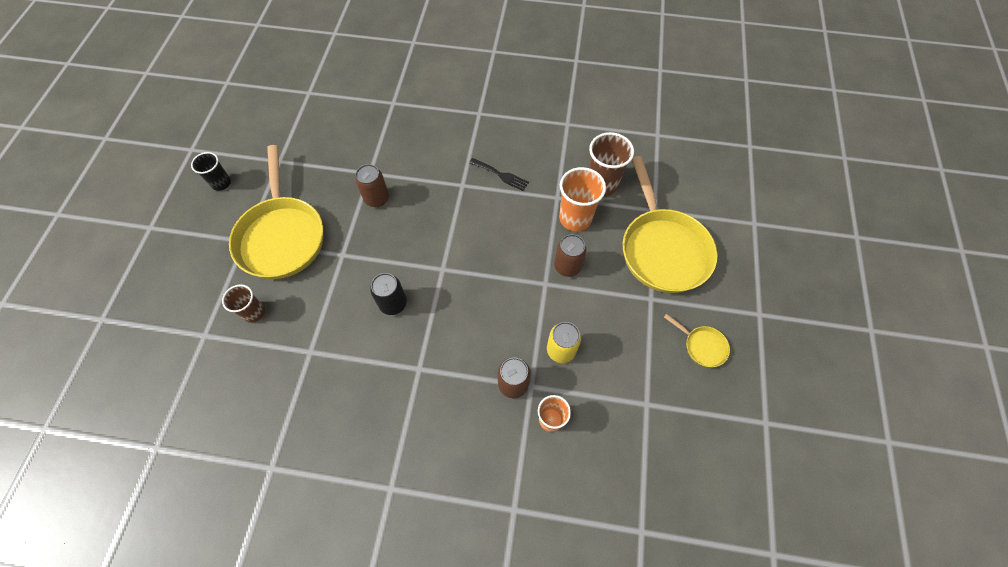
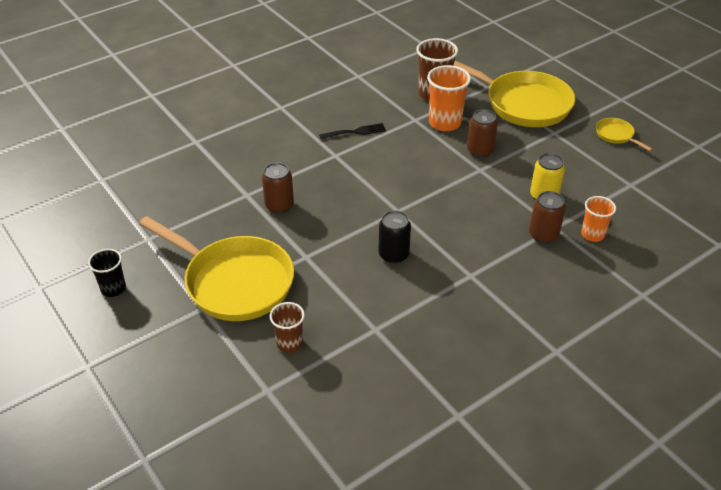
camera: 45 degrees left, 20 degrees down
(702, 346) = (616, 135): yellow pan -> yellow pan turned 120 degrees counterclockwise

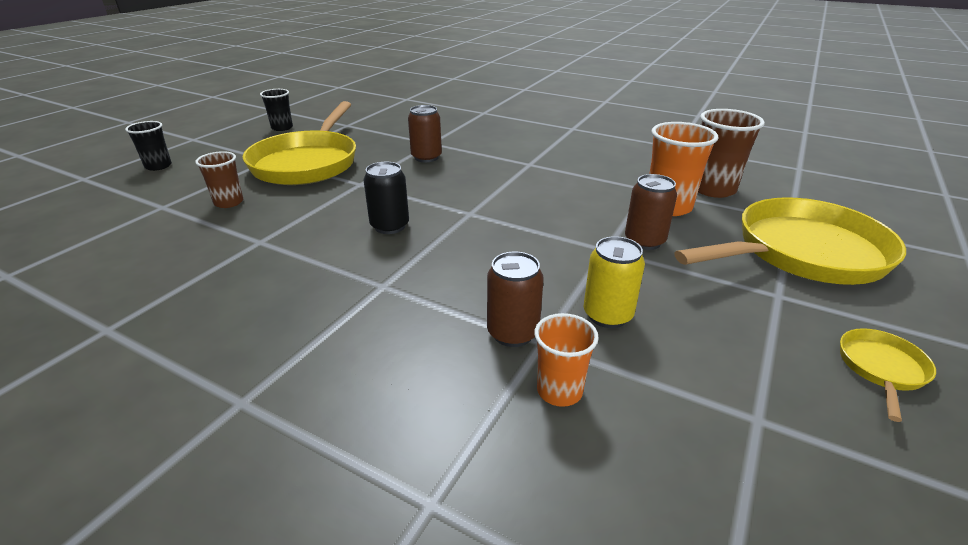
camera: 65 degrees right, 10 degrees down
(155, 395) = (158, 166): none -> black cup
(355, 132) = (580, 164): black fork -> none
(522, 104) = (802, 253): yellow pan -> yellow pan turned 120 degrees counterclockwise

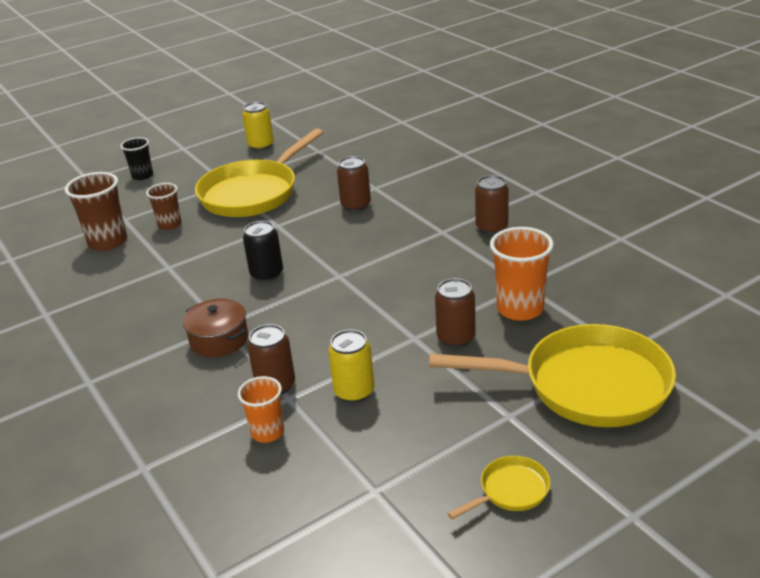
camera: 30 degrees right, 0 degrees up
(282, 128) = (261, 145): black cup -> yellow can
(393, 301) = (219, 339): none -> brown pot
(568, 155) = (491, 227): none -> brown can
(713, 189) = (591, 299): brown cup -> brown cup (108, 242)

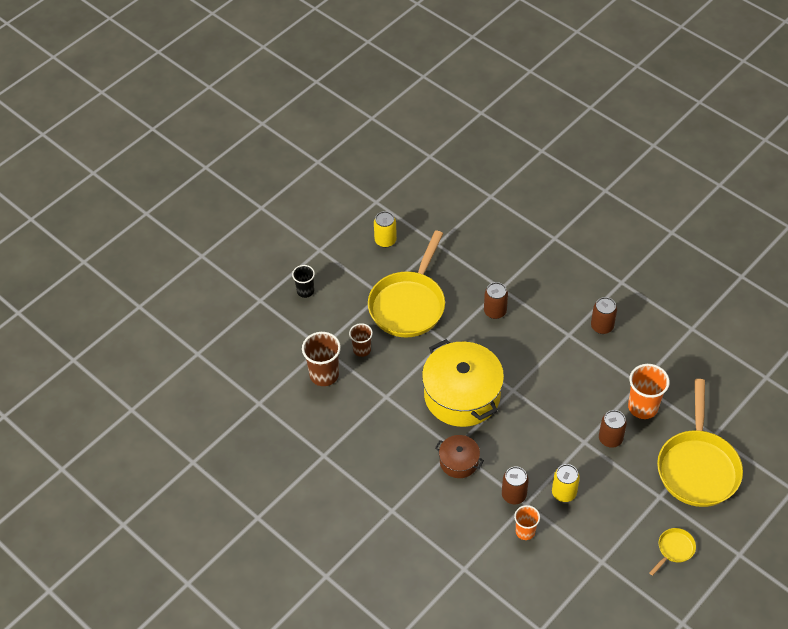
camera: 15 degrees left, 20 degrees up
(267, 274) = (462, 395): black can -> yellow pot
(586, 385) = (697, 467): yellow pan -> yellow pan turned 105 degrees clockwise

